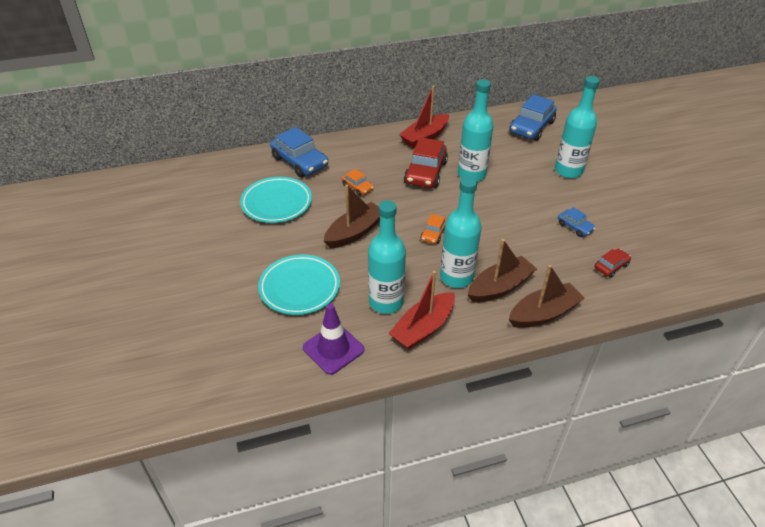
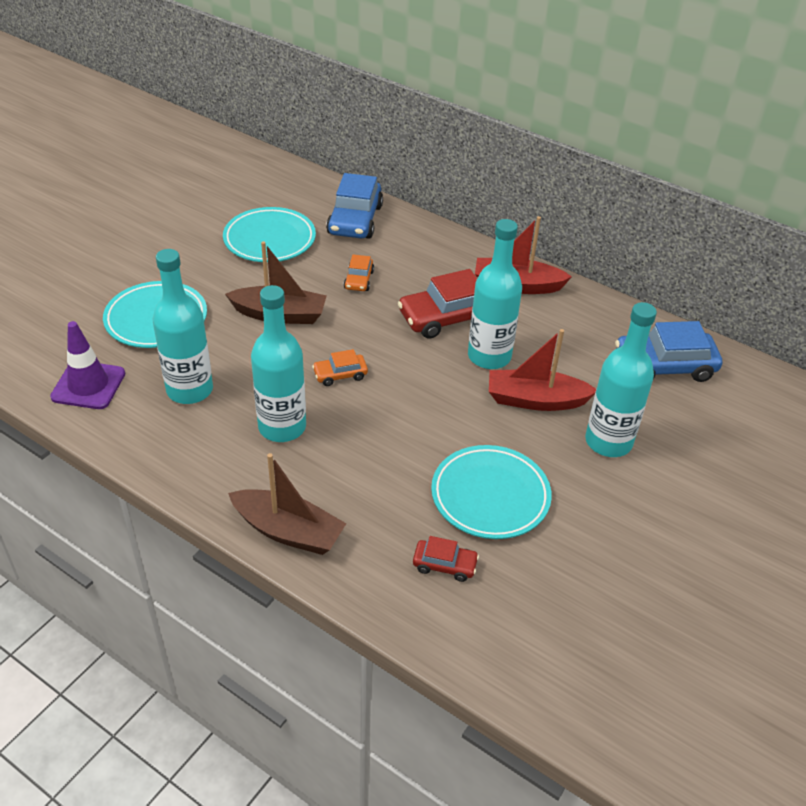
camera: 50 degrees right, 0 degrees up
(423, 328) = (174, 437): red boat -> red boat (535, 400)
(500, 287) = (300, 471): brown boat -> none
(575, 227) = (490, 496): blue car -> turquoise plate

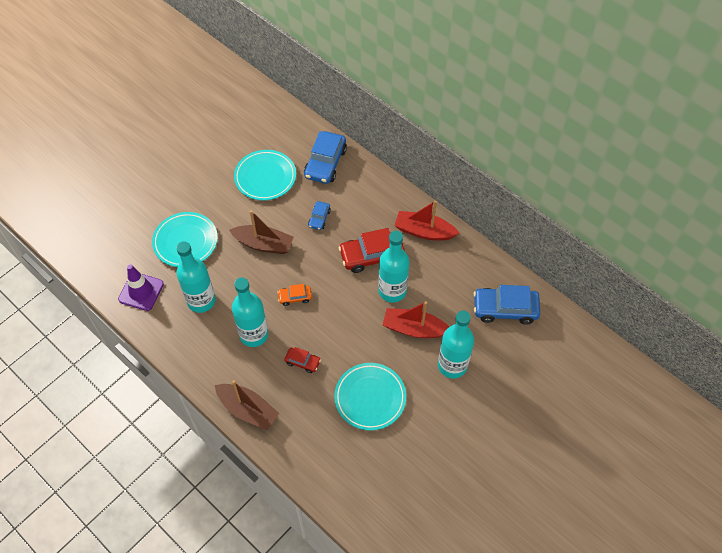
camera: 10 degrees right, 15 degrees up
(359, 280) = (319, 218): orange car -> blue car
(444, 565) = (333, 442): red car -> red car (302, 362)

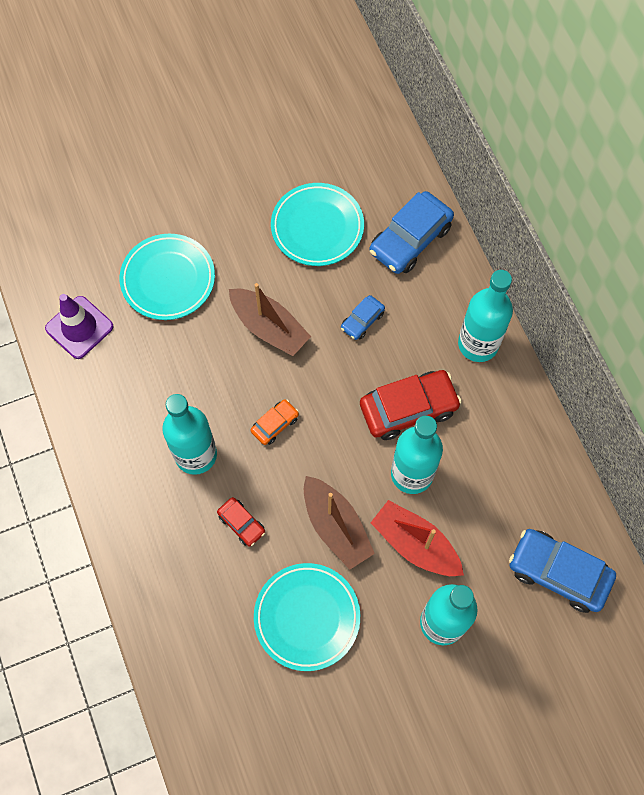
camera: 25 degrees right, 10 degrees up
(201, 301) = (150, 375): turquoise bottle -> turquoise bottle (478, 344)
(248, 410) = (139, 559): brown boat -> brown boat (336, 526)
(295, 297) = (275, 424): orange car -> orange car turned 120 degrees clockwise
(372, 256) = (408, 408): red car -> red car turned 150 degrees clockwise
(424, 231) = (500, 403): red boat -> none

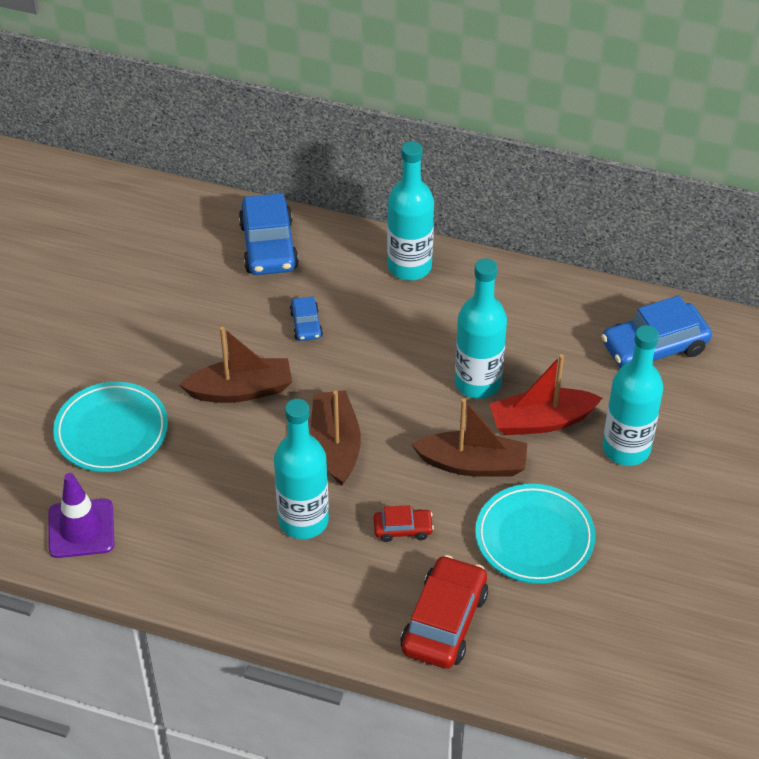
camera: 50 degrees left, 20 degrees down
(275, 424) = (336, 445): orange car -> brown boat
(317, 227) = (186, 297): turquoise plate -> none
(408, 408) = (418, 347): red car -> red car (444, 621)

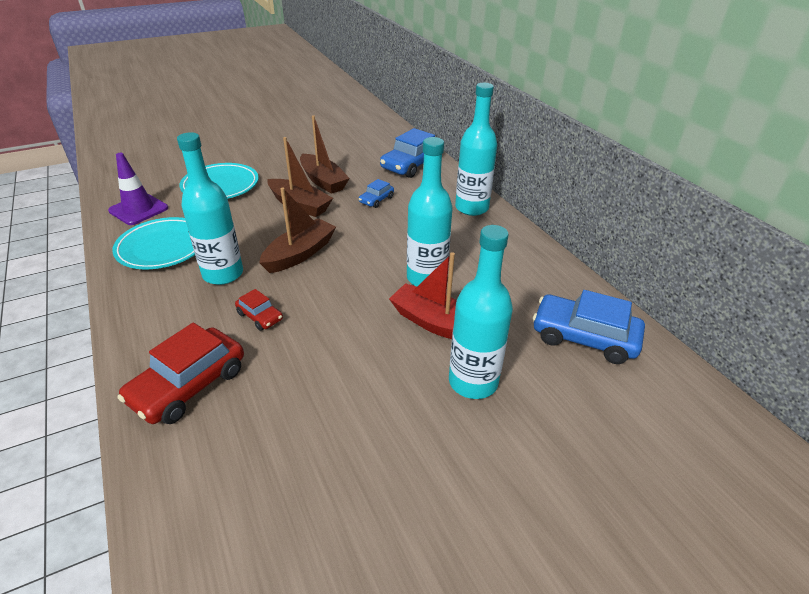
camera: 45 degrees right, 10 degrees down
(444, 621) = (189, 385): red car -> red car turned 150 degrees clockwise
(472, 464) = (355, 314): brown boat -> brown boat (323, 181)
(534, 538) = (323, 385): turquoise plate -> turquoise plate (163, 247)

